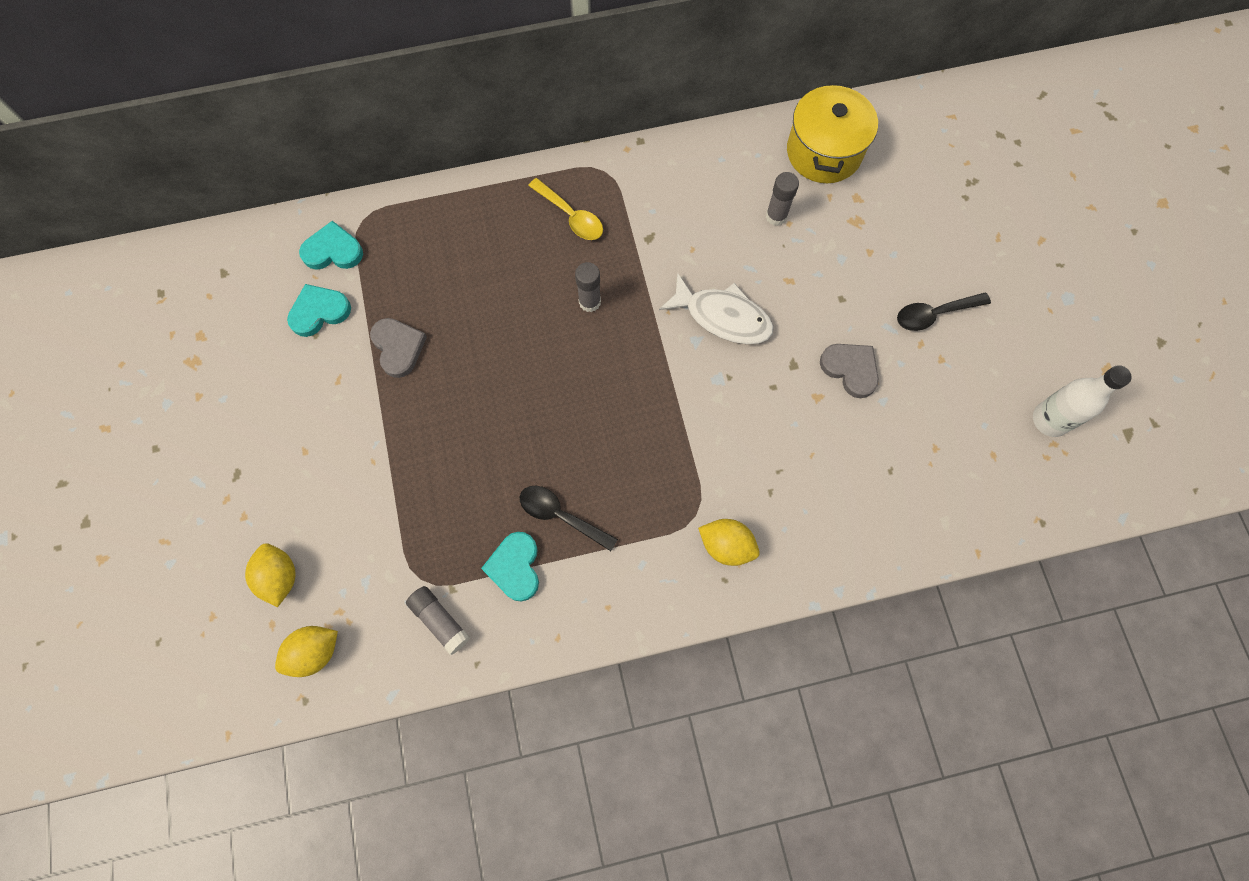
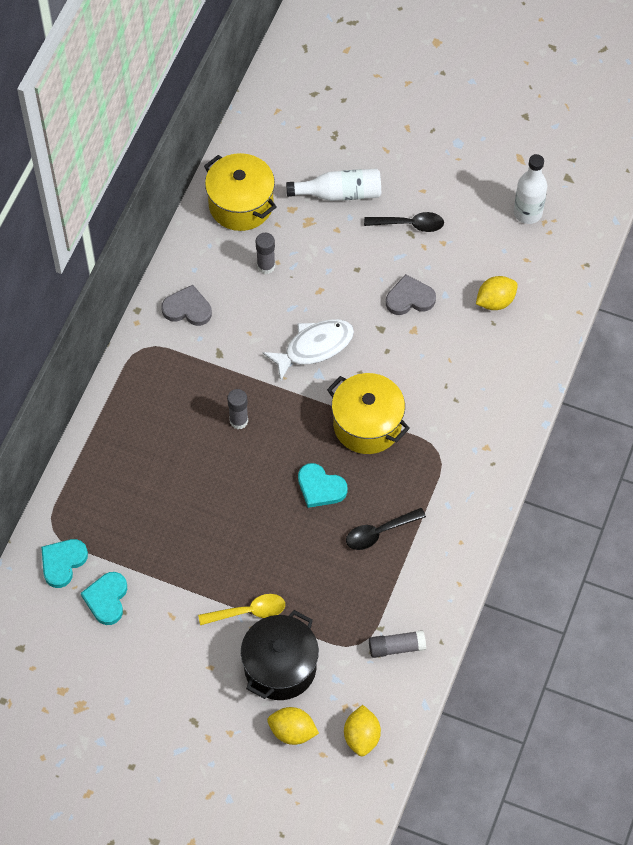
camera: 55 degrees left, 10 degrees down
(345, 517) = (280, 667): none -> black pot
(398, 347) = (177, 562): grey heart -> grey heart (187, 308)
(515, 567) = (394, 581): turquoise heart -> turquoise heart (320, 487)
(571, 216) = (162, 391): yellow spoon -> yellow spoon (248, 612)
(674, 423) = (367, 425): none -> yellow pot
(726, 545) = (471, 448): yellow lemon -> yellow lemon (495, 301)
(912, 228) = (340, 193): none -> white bottle
(934, 314) = (410, 224): black spoon -> black spoon turned 105 degrees counterclockwise

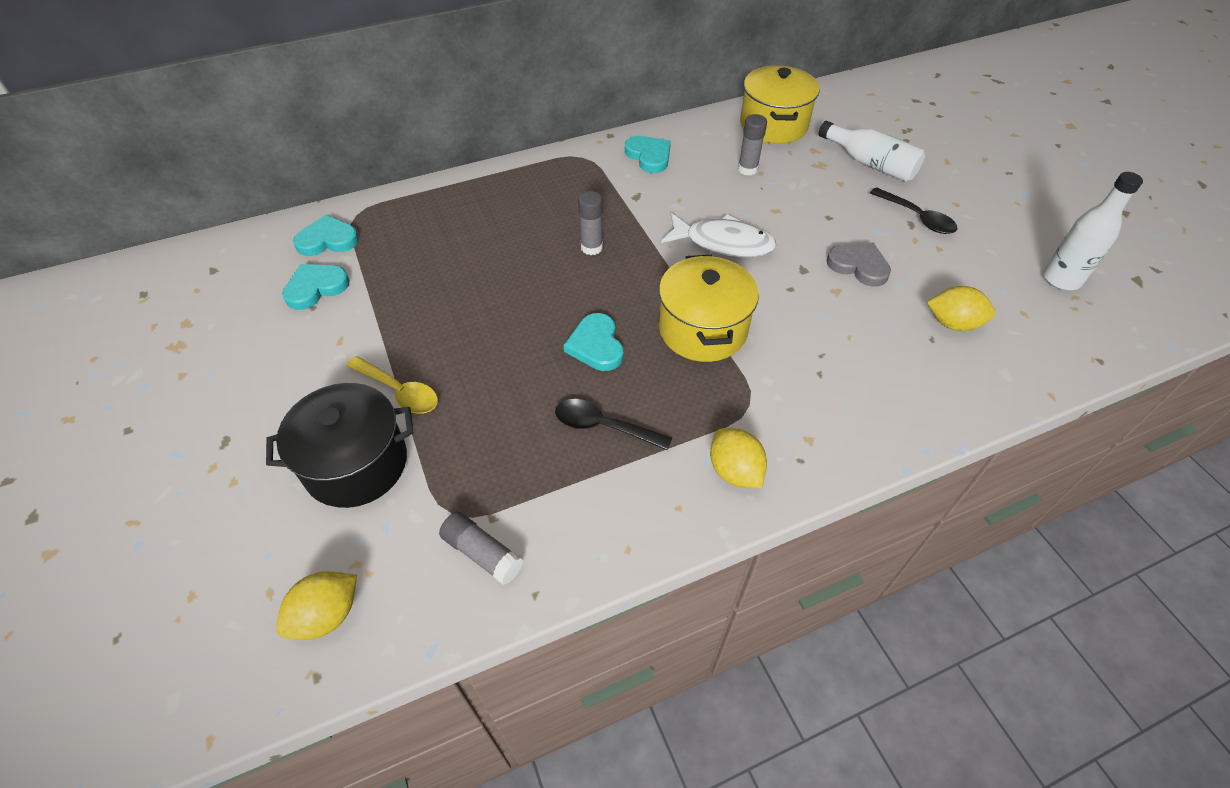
camera: 45 degrees right, 10 degrees down
(187, 308) = (649, 156): grey heart -> turquoise heart
(292, 731) = (279, 538): yellow lemon -> yellow lemon (734, 471)

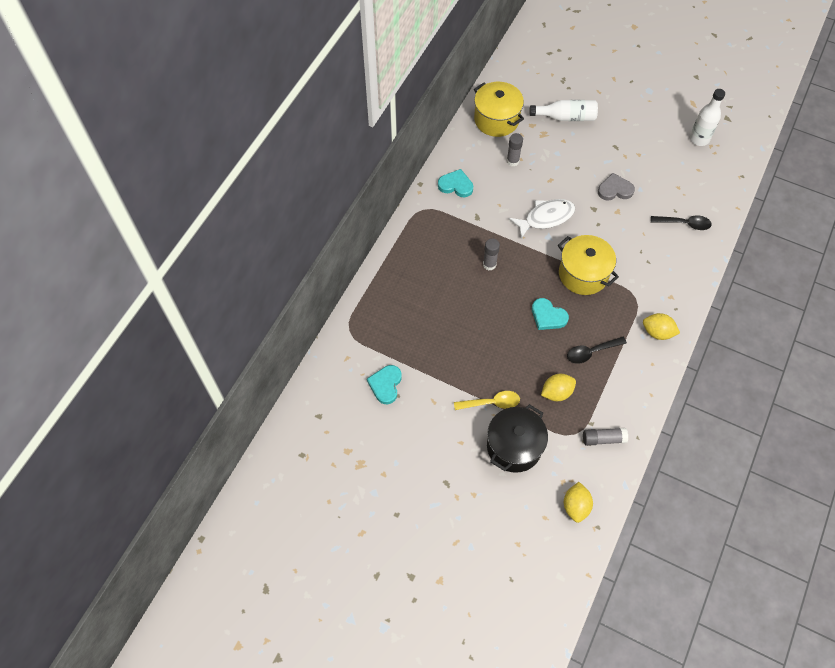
camera: 40 degrees left, 10 degrees up
(328, 240) = (355, 355): turquoise heart -> none
(917, 217) = (615, 141): black spoon -> black spoon (684, 224)
(952, 323) = (676, 196): yellow lemon -> yellow lemon (556, 392)

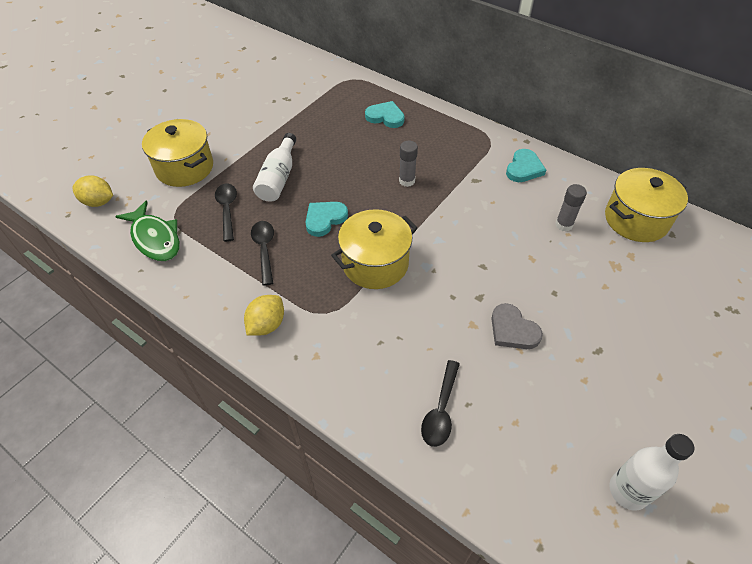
camera: 100 degrees right, 10 degrees down
(385, 385) = (287, 95): turquoise heart -> turquoise heart (385, 117)
(491, 403) = (238, 159): yellow spoon -> none
(514, 446) = (184, 168): black pot -> yellow pot
(546, 218) = (468, 242): white fish -> none
(556, 392) = (227, 210): yellow lemon -> black spoon
(566, 117) = (652, 298): white bottle -> white bottle (278, 178)
(603, 439) = (155, 238): grey glue stick -> green fish
(615, 189) = (513, 330): grey heart -> grey heart turned 135 degrees clockwise

